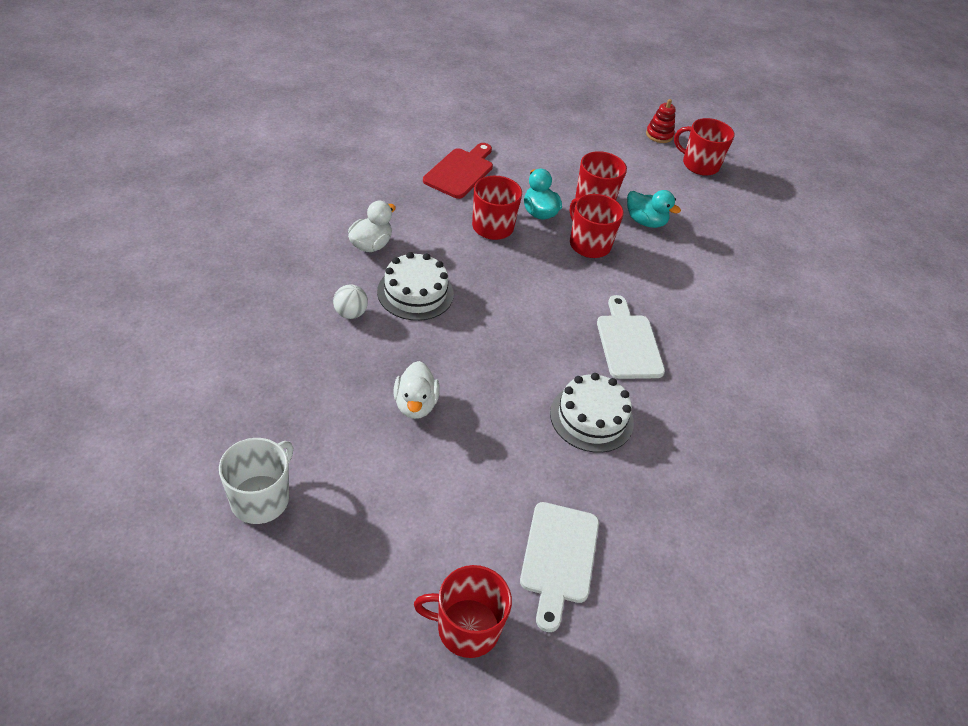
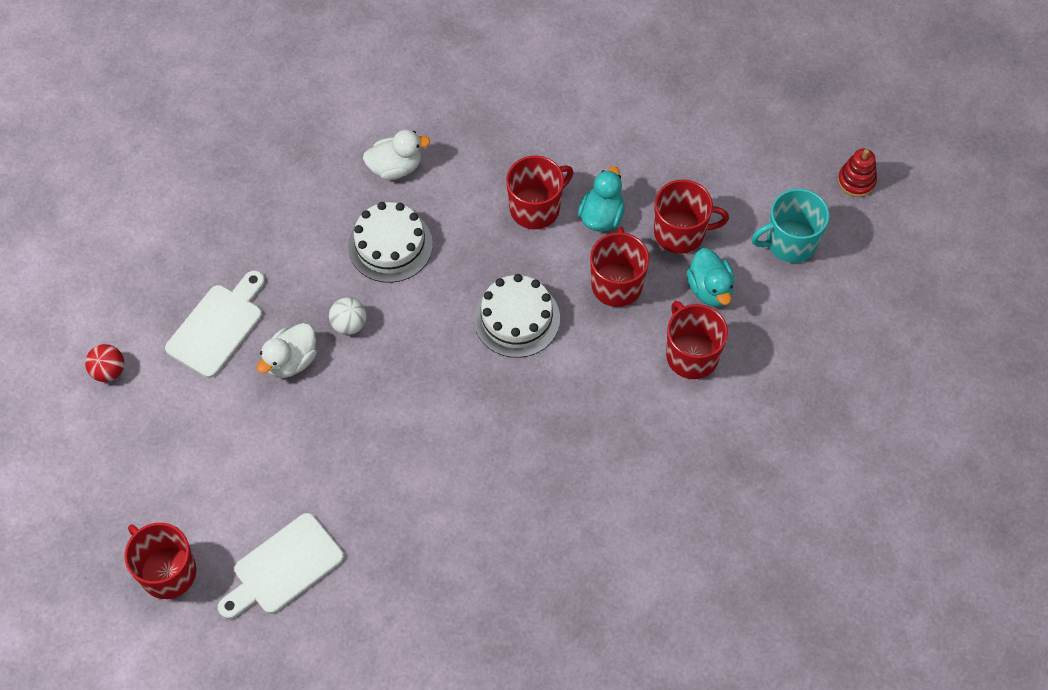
camera: 45 degrees right, 15 degrees up
(261, 499) = (109, 371): white mug -> red ball
(350, 313) = (314, 235): white ball -> white ball (349, 324)
(460, 171) = (566, 120): red cutting board -> none
(591, 417) = (430, 468): white cake -> white cake (516, 318)
(628, 343) = (542, 416): white cutting board -> white cutting board (218, 326)
(660, 178) = (790, 242): none -> turquoise mug
(699, 164) = (862, 248): red mug -> red mug (691, 355)

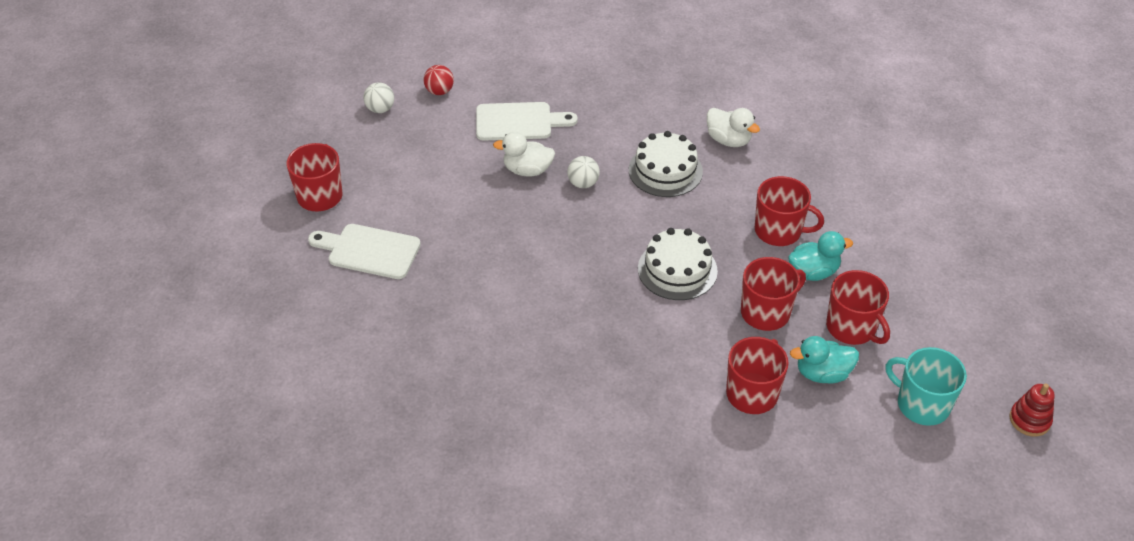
camera: 55 degrees right, 15 degrees down
(86, 443) = (380, 109): none -> white ball
(710, 289) = (822, 373): turquoise duck -> turquoise duck turned 45 degrees clockwise

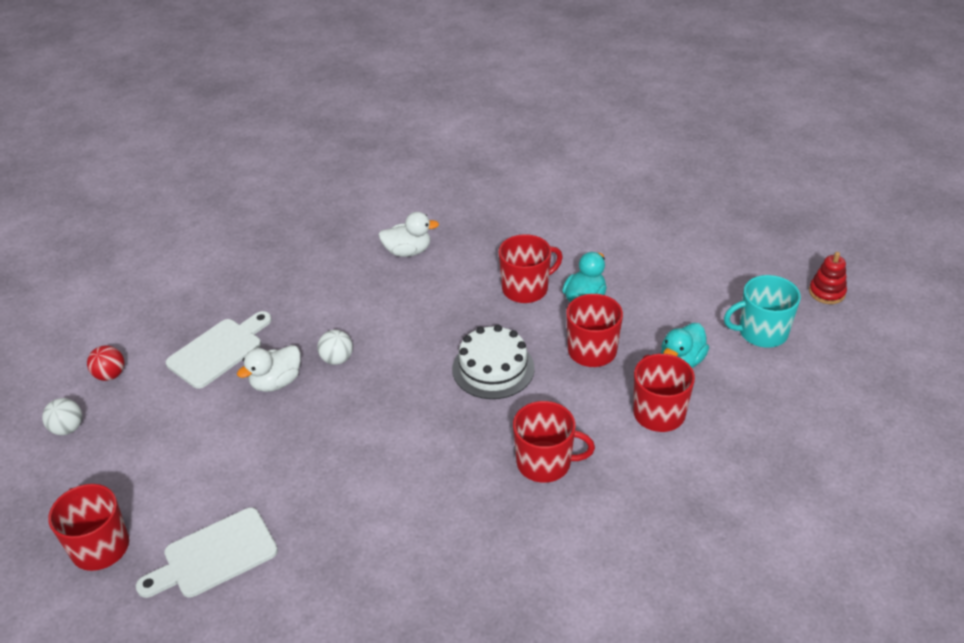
camera: 45 degrees left, 5 degrees down
(665, 170) = (389, 304): white cake -> none
(852, 327) = (657, 317): red mug -> red mug (545, 463)

